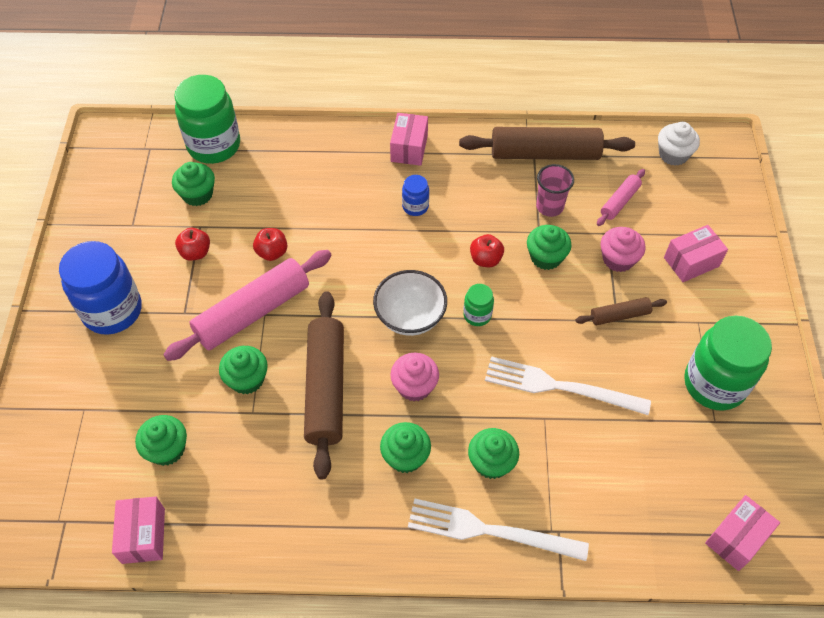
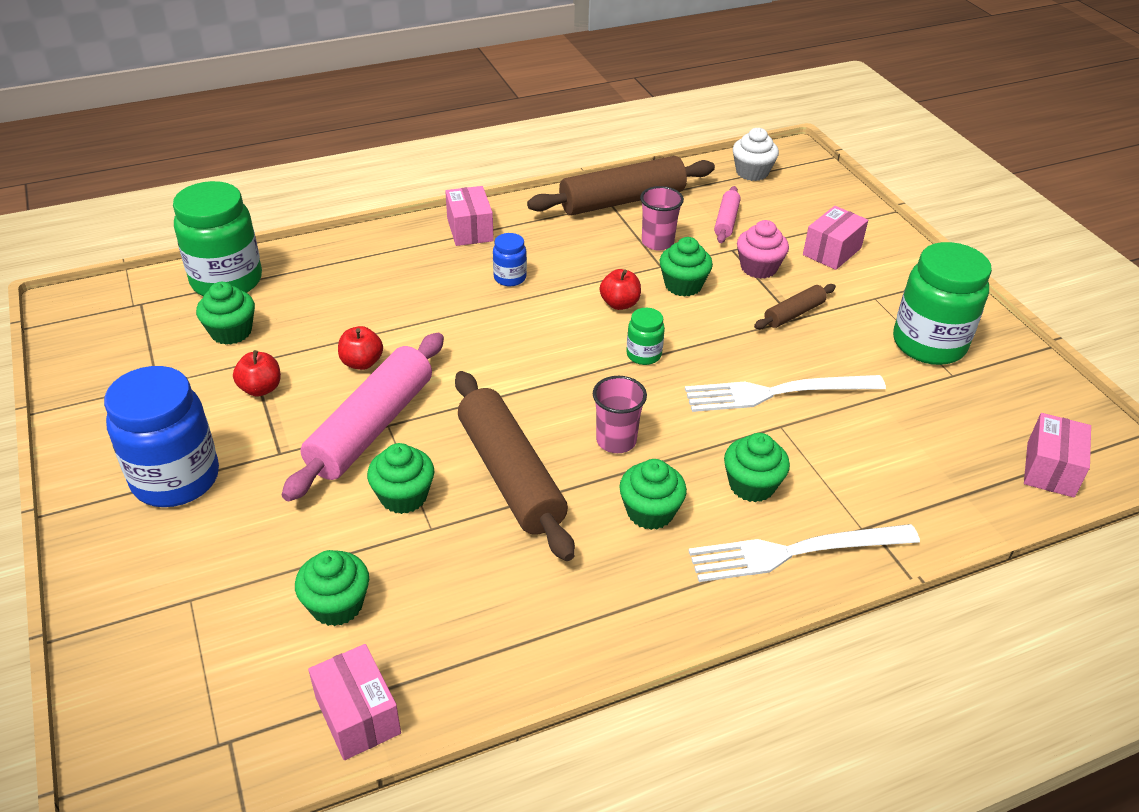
camera: 25 degrees left, 15 degrees down
(410, 317) = (568, 378): white bowl -> none
(414, 386) = (616, 441): pink cupcake -> pink cup

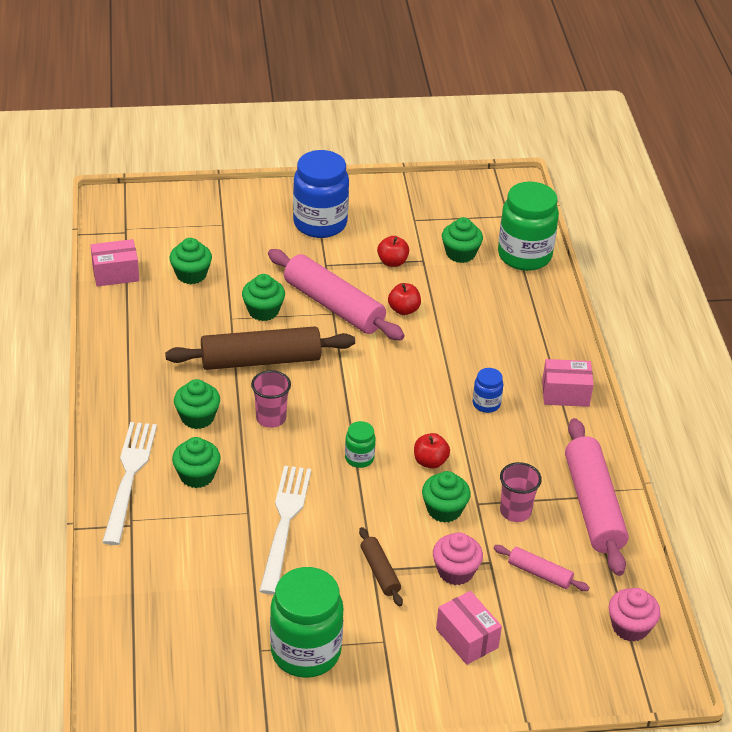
camera: 105 degrees right, 0 degrees up
(622, 200) = (593, 506): brown rolling pin -> pink rolling pin
(752, 172) = (630, 627): white cupcake -> pink cupcake
(1050, 469) = (130, 660): pink box -> none

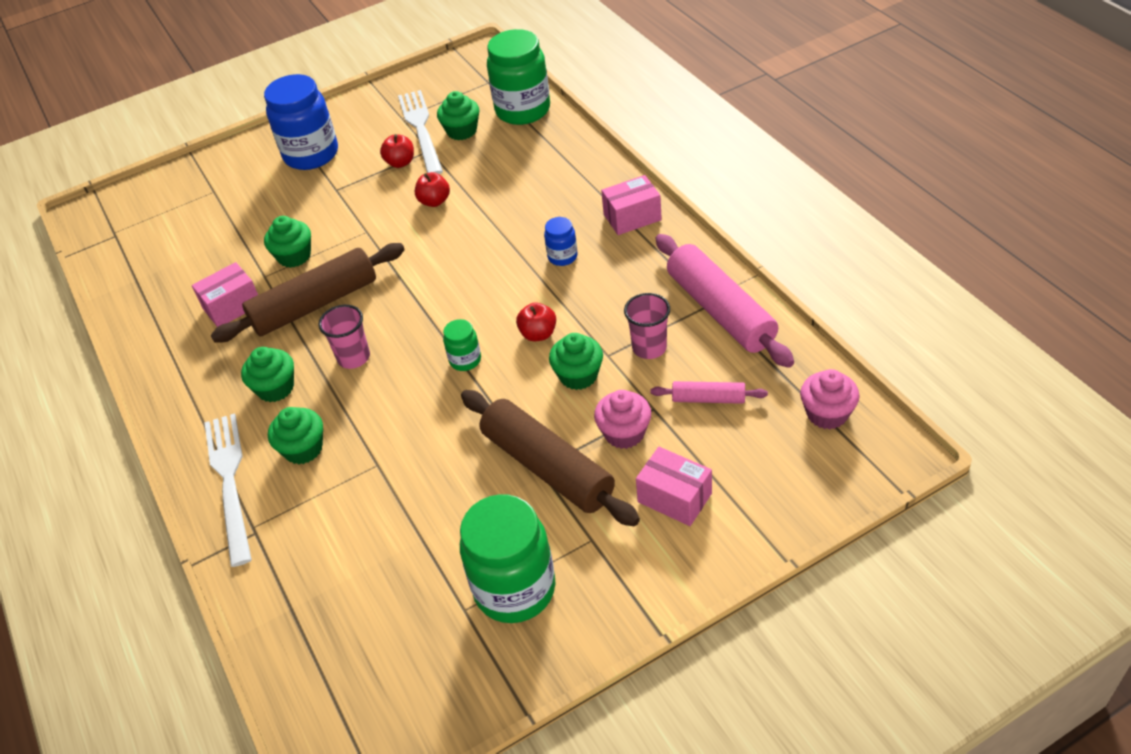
camera: 15 degrees left, 5 degrees up
(115, 273) = (122, 279): pink box -> pink box (232, 306)
(191, 274) = (203, 250): green cupcake -> none
(285, 523) = (422, 459): white fork -> white fork (421, 129)
(333, 306) = (363, 224): pink rolling pin -> none
(380, 572) = (548, 467): brown rolling pin -> brown rolling pin, size x2.04

